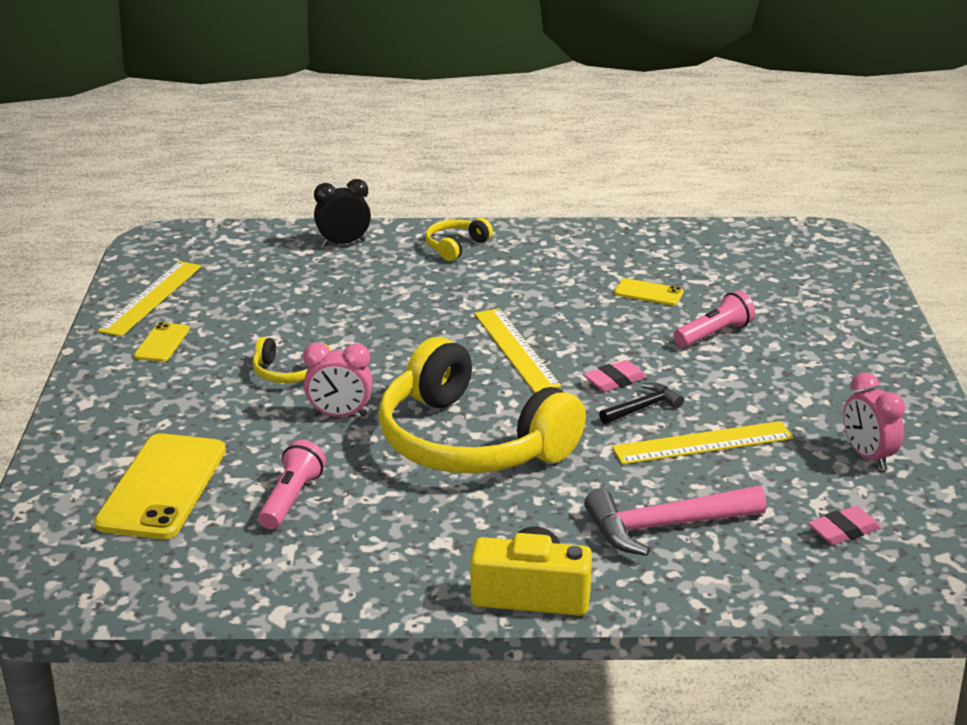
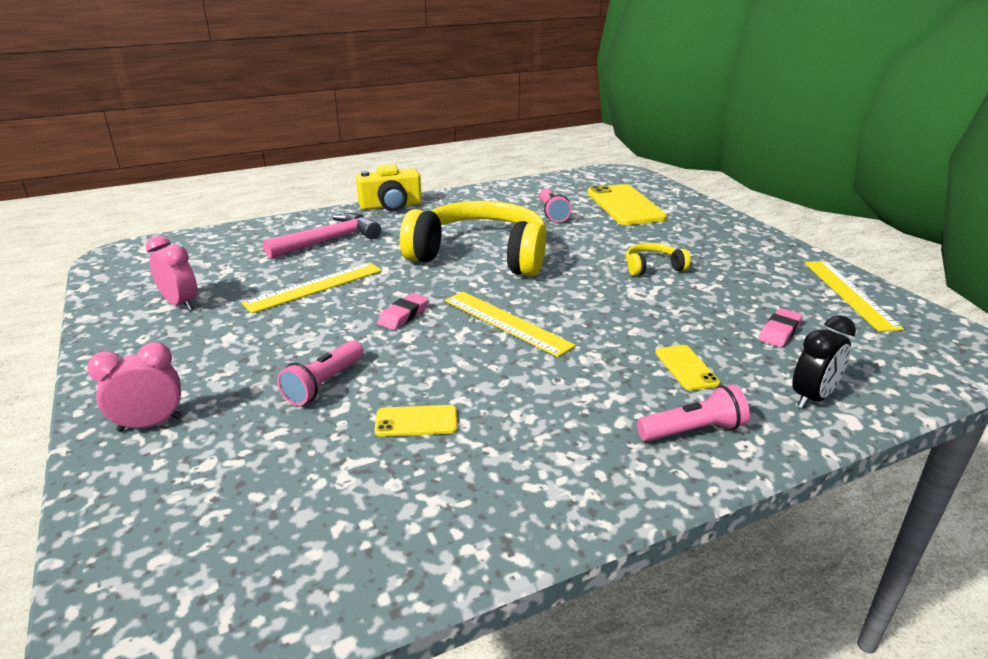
camera: 155 degrees right, 0 degrees up
(162, 343) = (770, 266): yellow phone -> yellow phone (686, 368)
(339, 415) = (581, 251): pink clock -> pink clock (150, 424)
(456, 246) = (693, 430): yellow headphones -> pink flashlight
(643, 408) = (370, 300): black hammer -> none
(843, 531) = (211, 259): pink eraser -> pink eraser (779, 332)

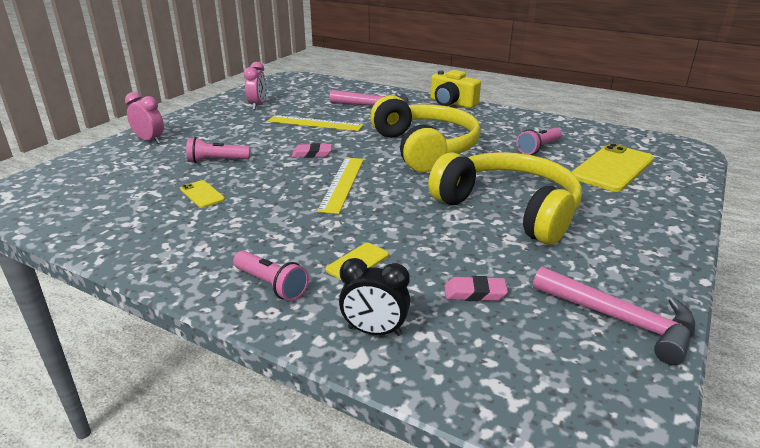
camera: 55 degrees right, 0 degrees up
(653, 267) = (509, 209): yellow headphones -> yellow headphones, size x2.39
(849, 294) = (620, 320): yellow ruler -> pink hammer

